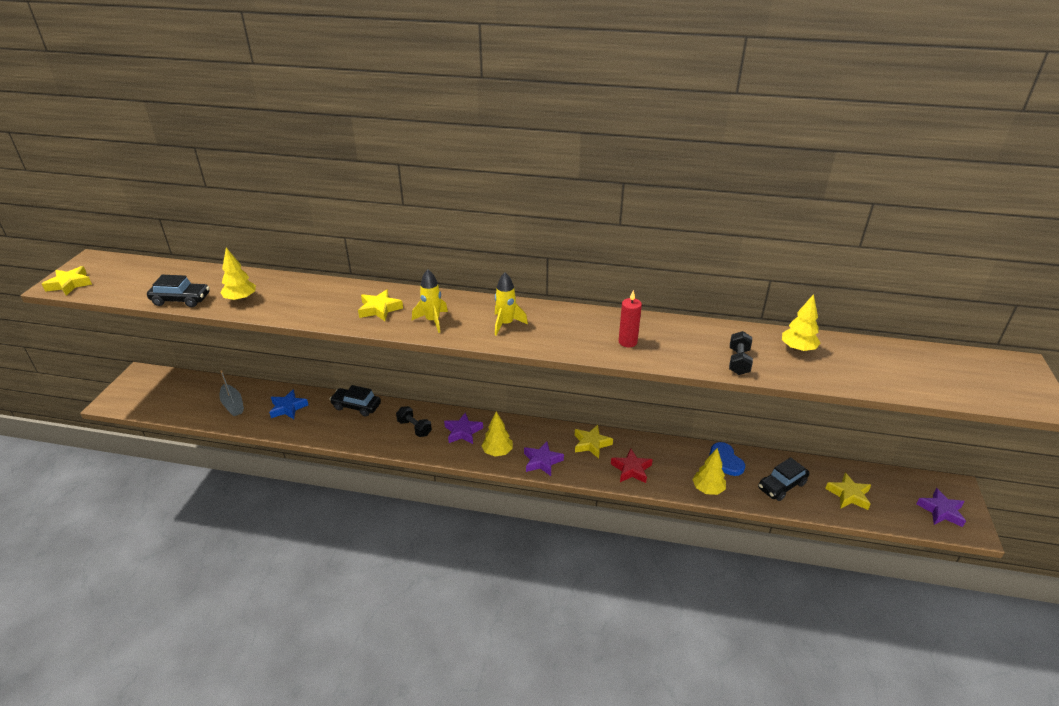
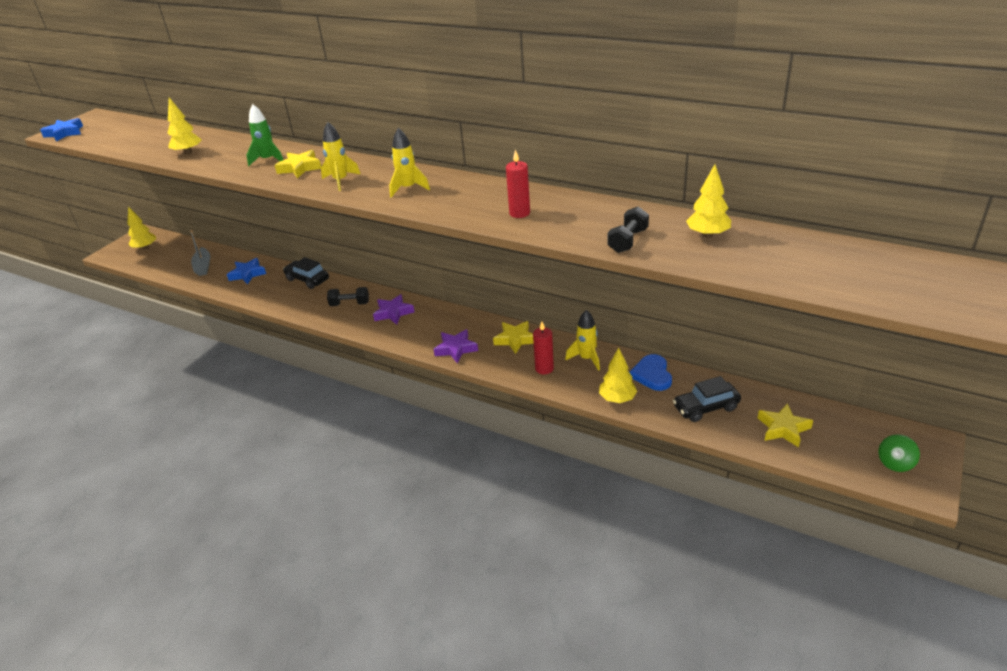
camera: 20 degrees right, 0 degrees up
(69, 284) = (65, 133): yellow star -> blue star
(181, 300) = (140, 150): black car -> none
(338, 302) = (268, 160): none -> green rocket
(414, 428) = (350, 304): black dumbbell -> black dumbbell turned 60 degrees counterclockwise
(497, 452) = (416, 335): yellow tree -> yellow tree (145, 248)
(631, 469) = (544, 368): red star -> red candle
(662, 454) = (586, 358): none -> yellow rocket
(941, 511) = (895, 463): purple star -> green spinning top

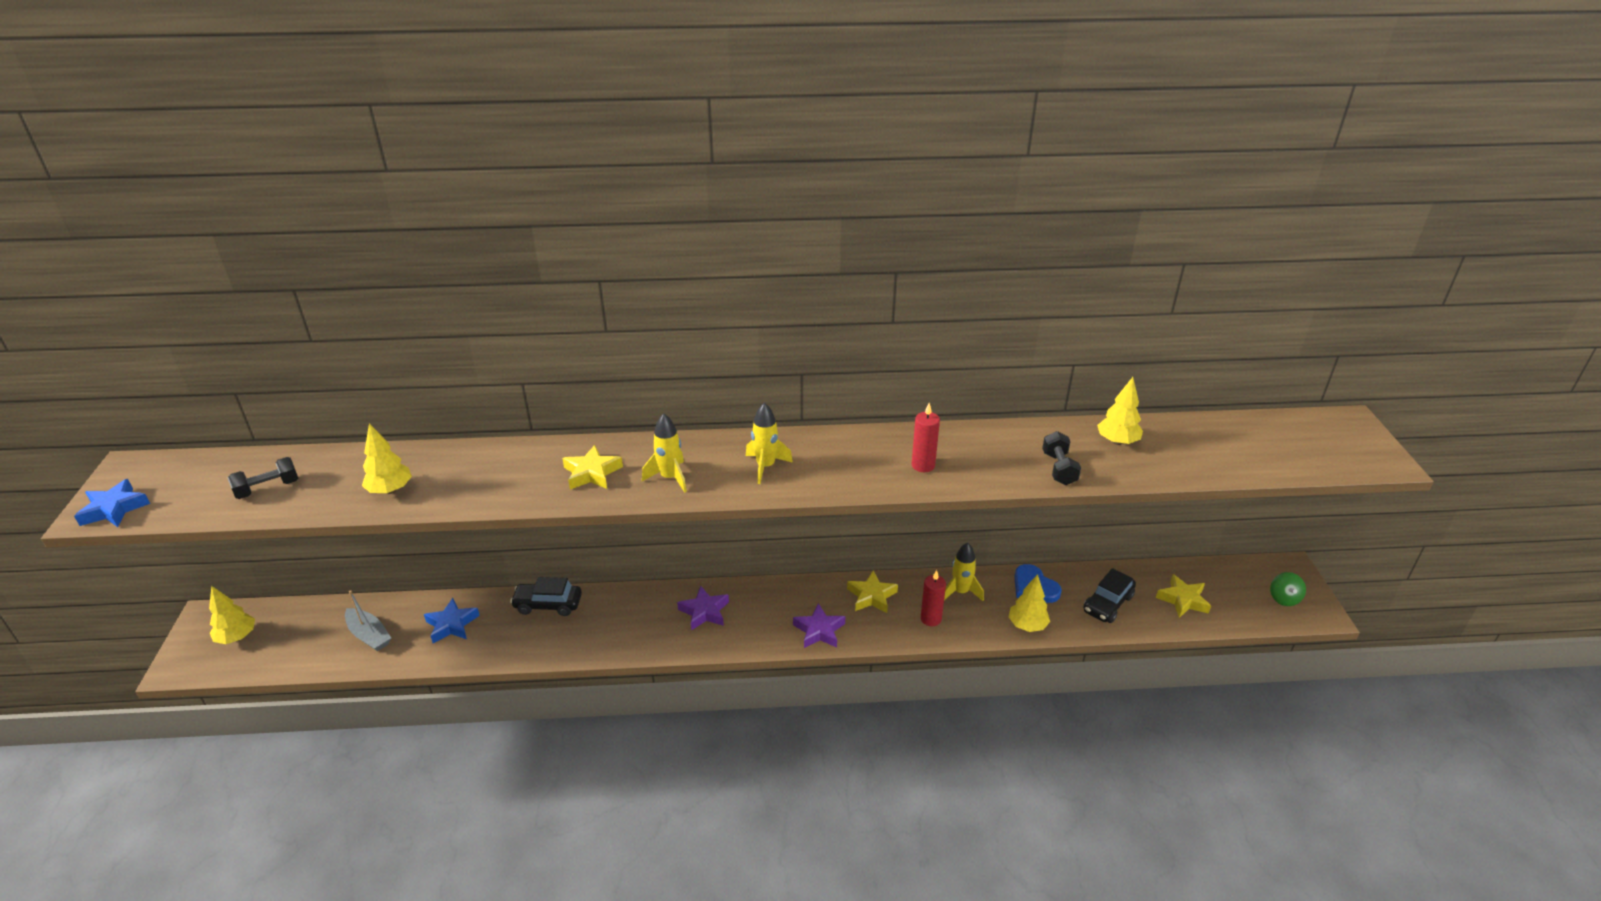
camera: 35 degrees left, 0 degrees up
(268, 160) = (531, 472): green rocket -> none
(350, 304) = (638, 619): black dumbbell -> black dumbbell (268, 488)

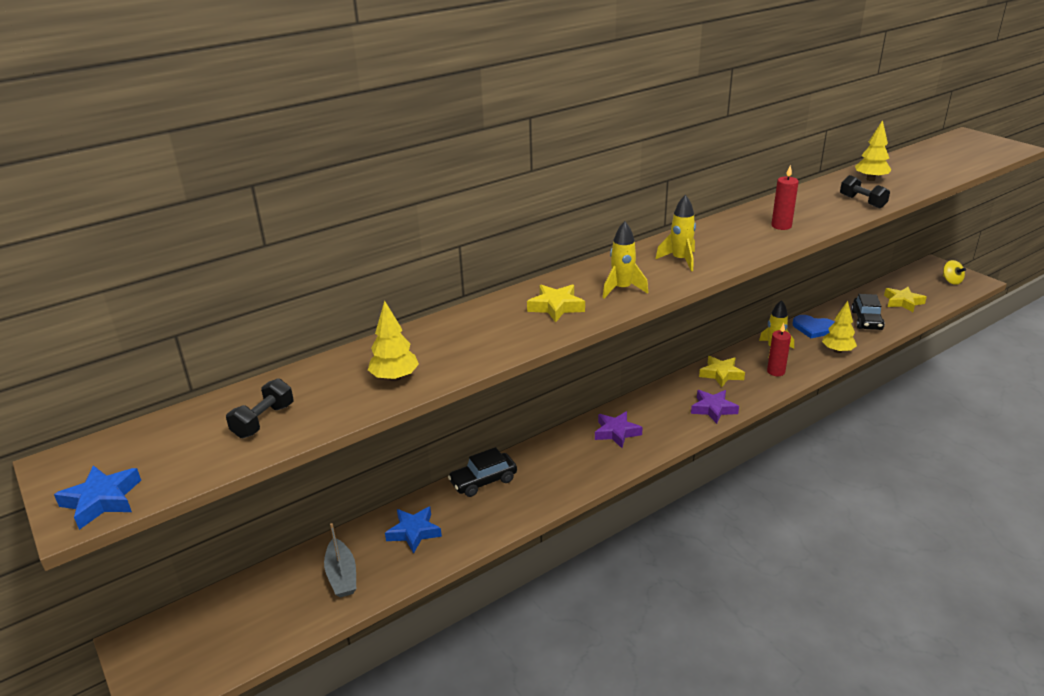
camera: 30 degrees left, 5 degrees down
(237, 637) = (196, 641): yellow tree -> none
(369, 635) = (342, 575): grey boat -> grey boat turned 60 degrees clockwise
(1283, 598) = (951, 281): green spinning top -> yellow spinning top

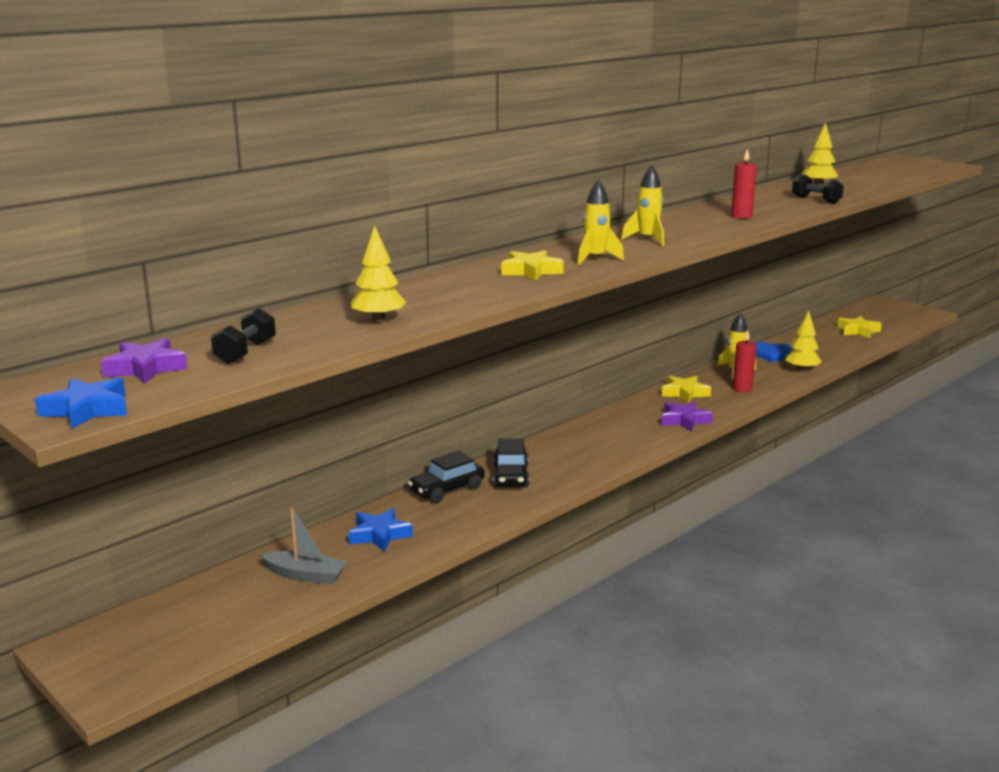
camera: 10 degrees left, 10 degrees down
(342, 575) = (305, 575): grey boat -> grey boat turned 45 degrees counterclockwise
(616, 432) = (585, 443): purple star -> purple star (146, 368)
(866, 320) = (825, 346): black car -> black car (511, 476)
(951, 281) = (902, 313): yellow spinning top -> none

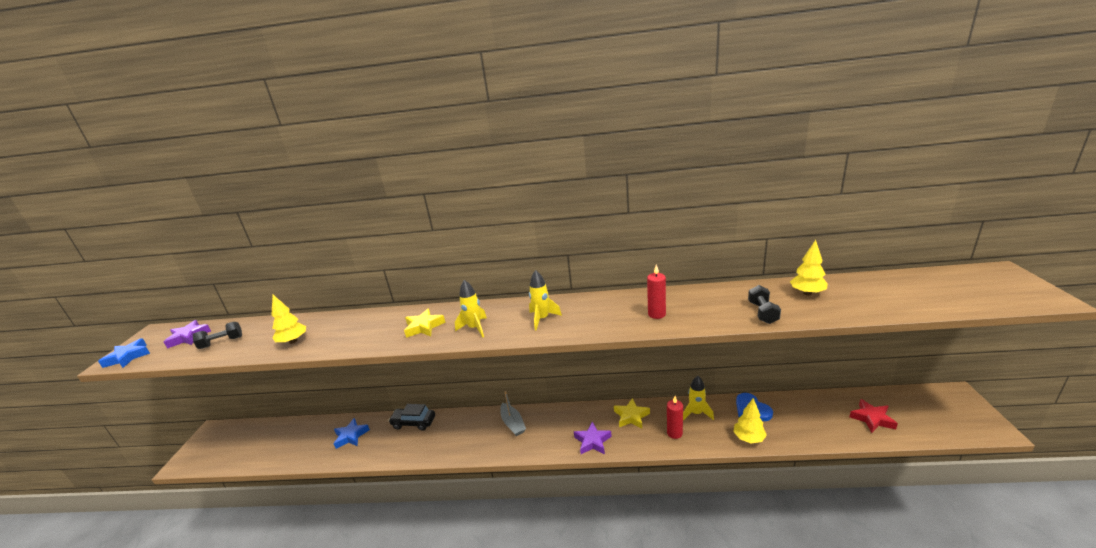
camera: 50 degrees right, 5 degrees up
(305, 575) = (299, 443): grey boat -> grey boat (513, 424)
(511, 476) = (448, 430): black car -> none
(858, 331) = (872, 419): yellow star -> red star

